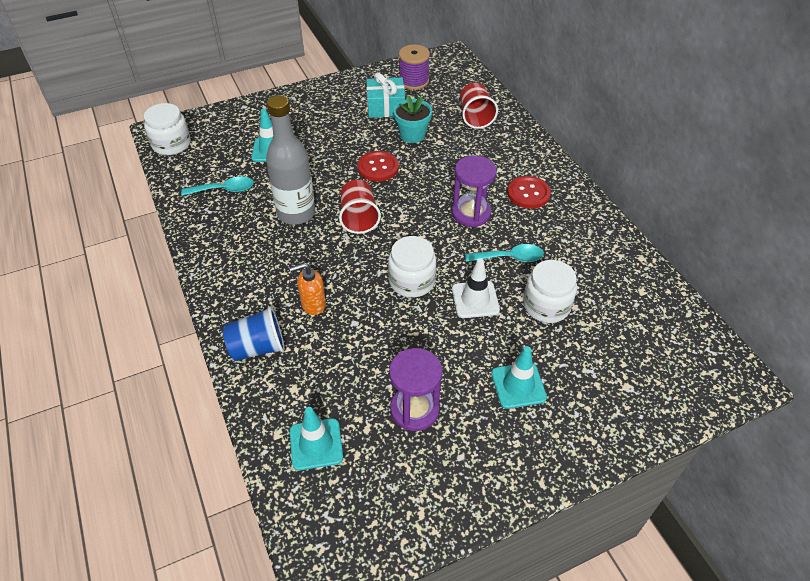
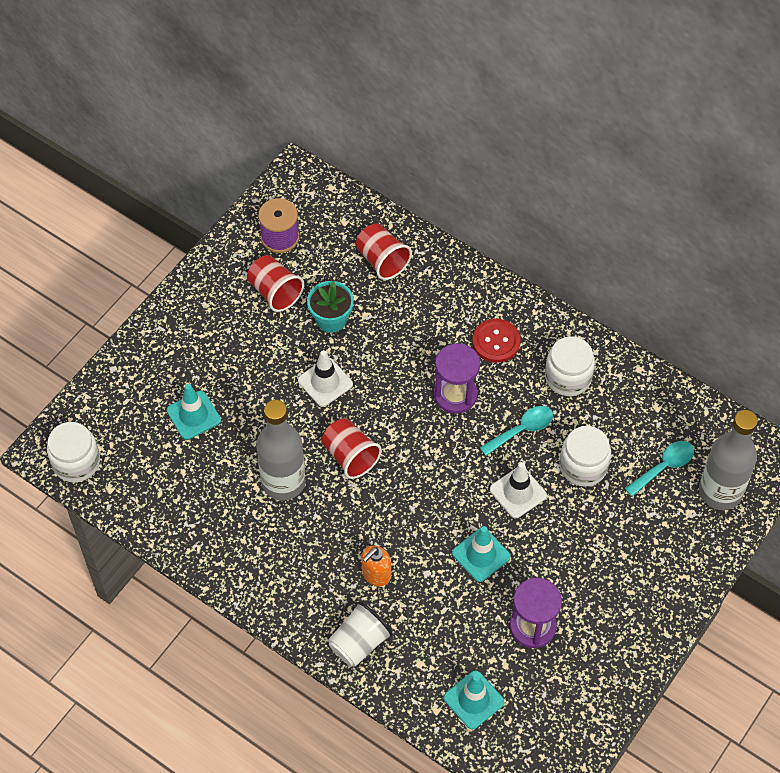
camera: 30 degrees left, 10 degrees up
(224, 190) = (186, 491): turquoise spoon -> turquoise spoon (664, 467)
(258, 347) = (359, 643): blue cup -> white cup
(378, 167) = (325, 382): red button -> white traffic cone
(385, 107) = (275, 292): turquoise gift -> red cup
(412, 281) = (449, 502): white jar -> white jar (568, 377)
(518, 385) = (603, 559): turquoise traffic cone -> turquoise traffic cone (481, 555)
(669, 383) = (720, 492): none -> grey bottle

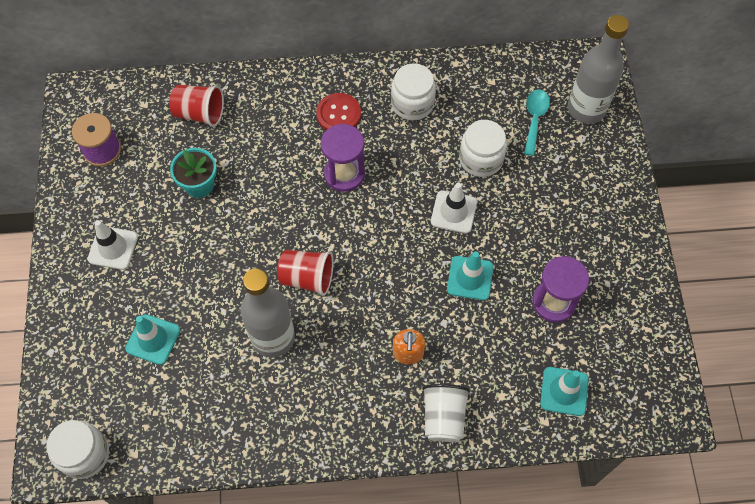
camera: 40 degrees left, 5 degrees up
(275, 292) = (135, 195): red cup -> none
(325, 382) = (237, 236): white traffic cone -> white traffic cone (113, 248)
(522, 430) = (415, 164): turquoise spoon -> none

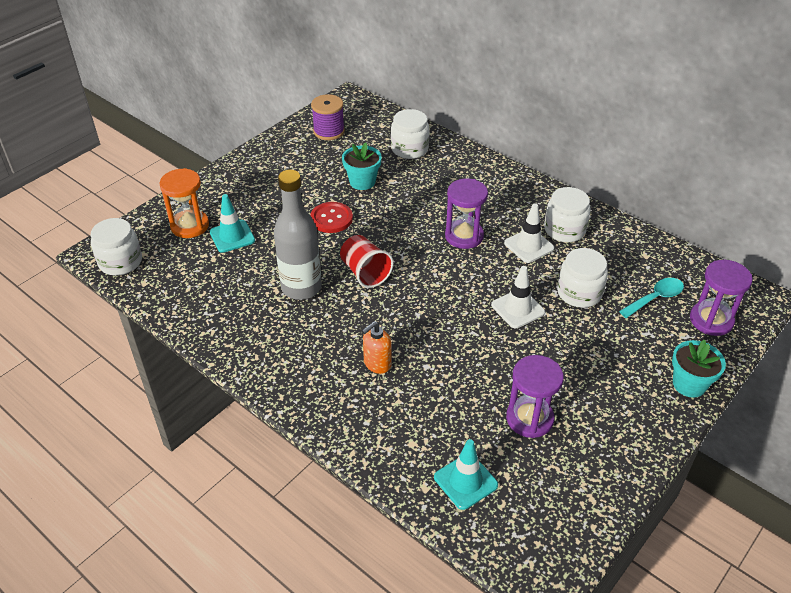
camera: 45 degrees right, 20 degrees down
(100, 362) = (190, 226): none -> orange hourglass
(113, 248) = (272, 178): white traffic cone -> white traffic cone (529, 246)
(200, 113) = (409, 149): red cup -> white jar
(338, 114) = (501, 203): red button -> red button (331, 219)
(443, 417) = (352, 420): white cup -> none
(470, 278) = (480, 355): turquoise traffic cone -> none
(586, 109) = (711, 320): grey bottle -> purple hourglass
(621, 180) = (689, 384): none -> turquoise flower pot

